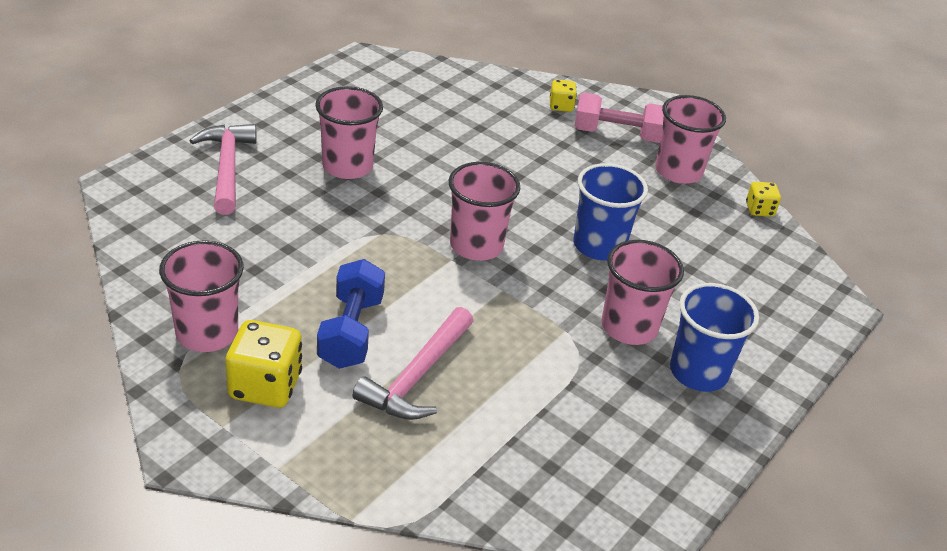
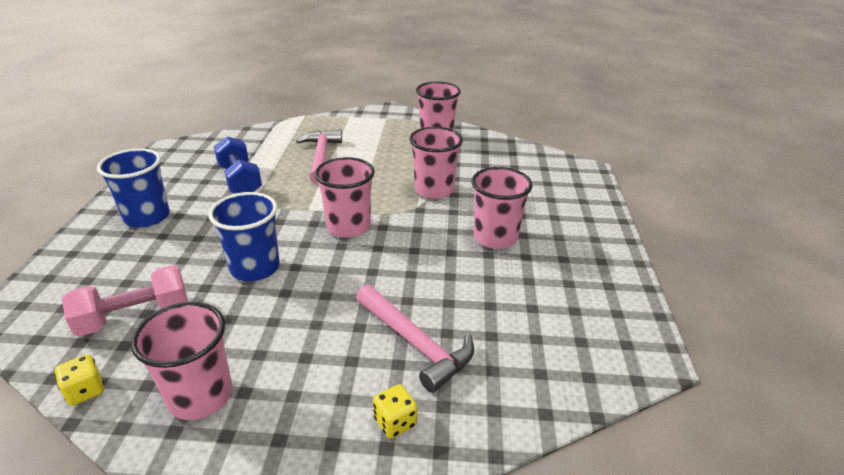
camera: 150 degrees right, 5 degrees down
(227, 167) = (557, 201): pink hammer -> pink hammer (416, 344)
(265, 386) = (386, 131): yellow dice -> none
(351, 331) = (373, 160): blue dumbbell -> blue dumbbell (240, 180)
(617, 134) = (299, 414): pink dumbbell -> pink dumbbell (135, 317)
(629, 327) = (206, 223): pink cup -> pink cup (434, 190)

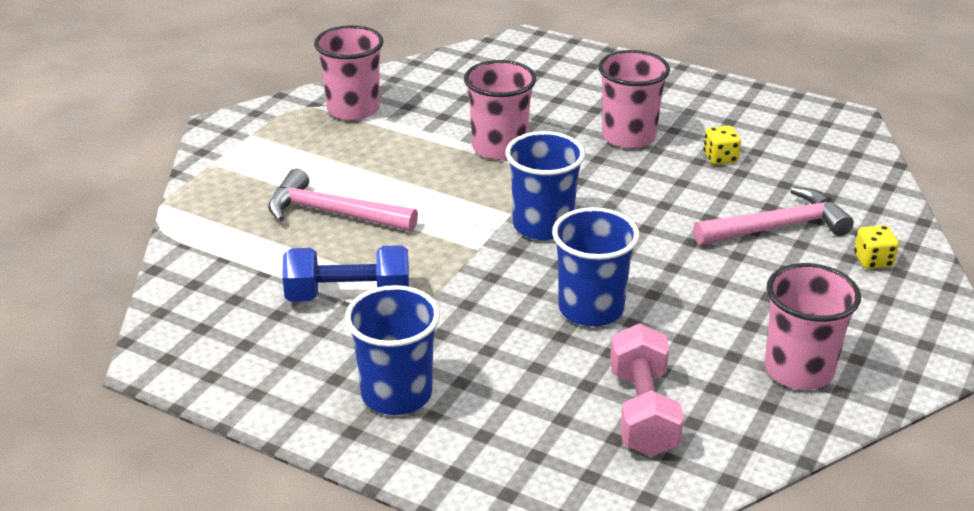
camera: 65 degrees left, 0 degrees up
(85, 391) = (760, 451): yellow dice -> yellow dice (720, 158)
(348, 227) = (542, 226): pink cup -> blue cup

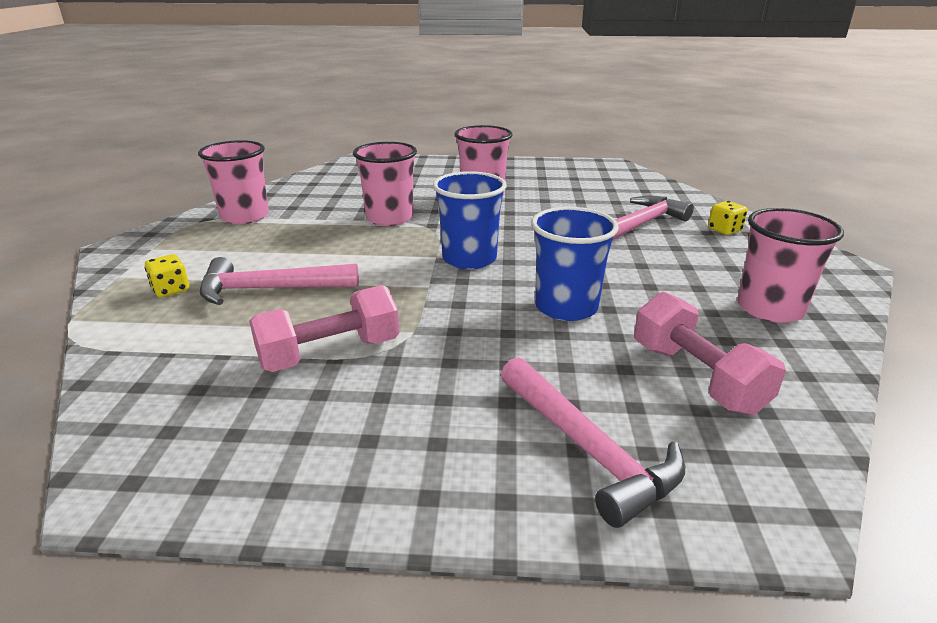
camera: 25 degrees left, 5 degrees down
(348, 296) = (330, 353): blue dumbbell -> pink dumbbell
(396, 394) = (450, 435): blue cup -> none
(492, 438) = (588, 449): none -> pink hammer
(720, 158) = (558, 196): yellow dice -> yellow dice (171, 290)

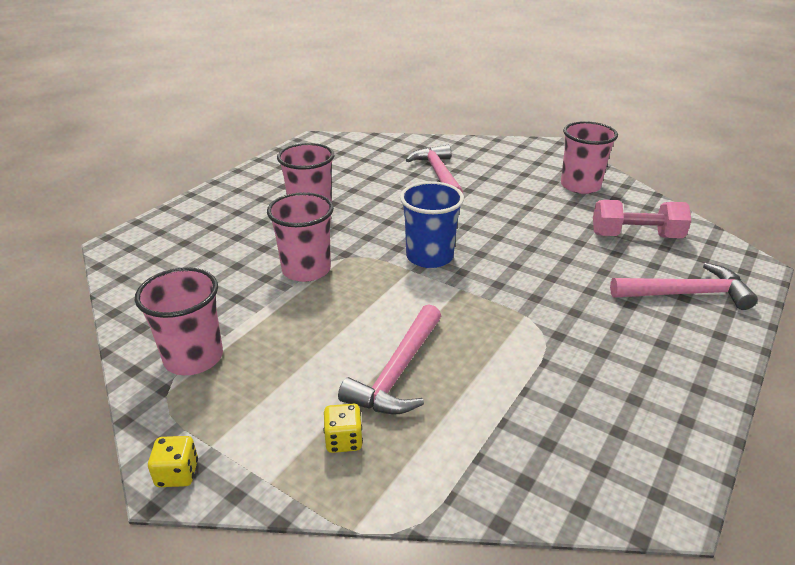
camera: 60 degrees left, 5 degrees up
(330, 353) = (533, 362): pink dumbbell -> none
(566, 307) = (533, 245): blue cup -> none
(724, 230) = (474, 153): yellow dice -> yellow dice (177, 474)

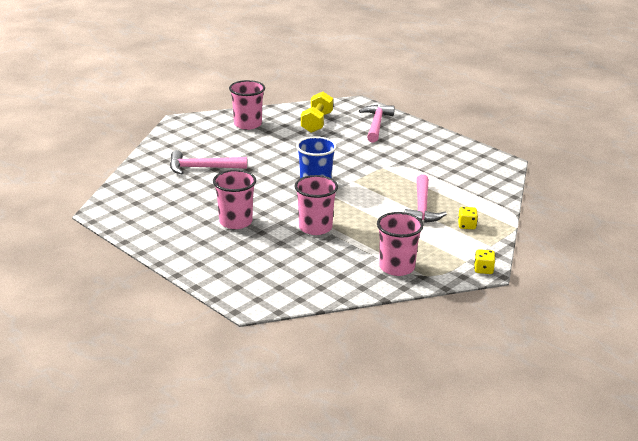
camera: 80 degrees left, 5 degrees down
(397, 373) = (422, 207): pink hammer -> pink hammer turned 60 degrees clockwise
(636, 236) = (316, 123): pink dumbbell -> yellow dumbbell

